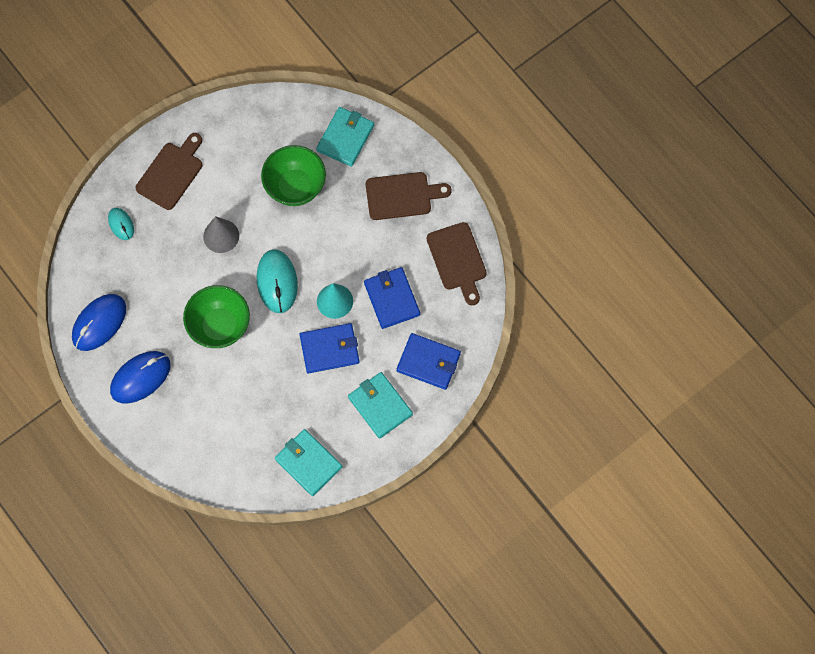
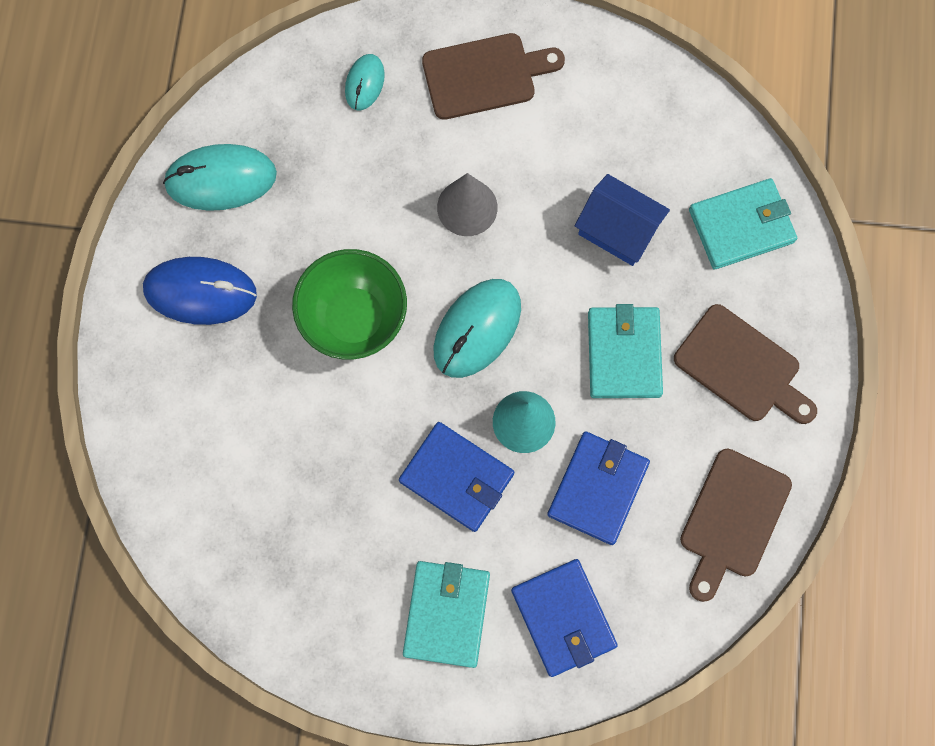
camera: 45 degrees right, 5 degrees up
(99, 323) = (221, 179): blue mouse -> turquoise mouse
(295, 187) = (617, 230): green bowl -> blue house
(308, 463) = (287, 598): turquoise wallet -> turquoise wallet (624, 353)

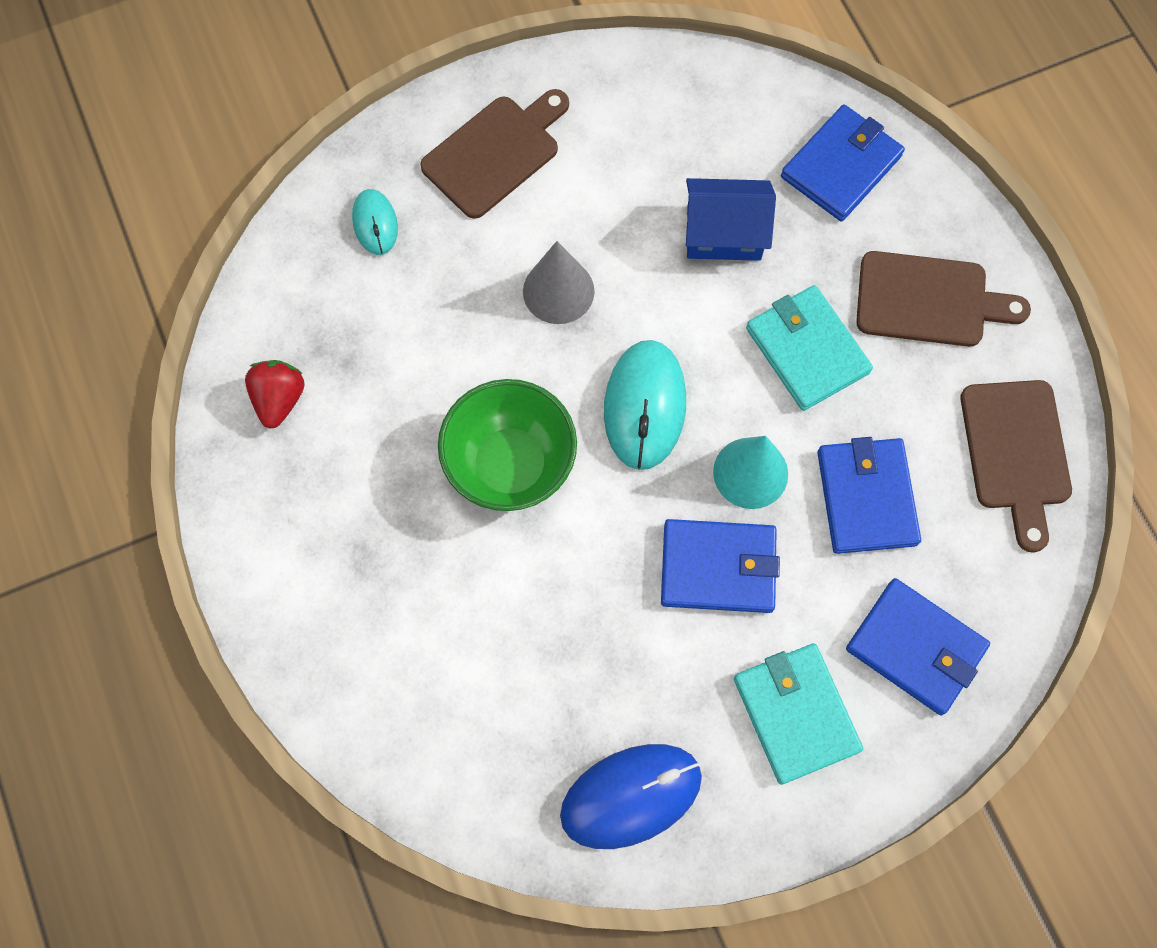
camera: 30 degrees left, 5 degrees down
(200, 292) = (328, 527): blue mouse -> blue mouse (631, 796)
(221, 179) = (279, 399): turquoise mouse -> red strawberry
(741, 226) = (841, 166): turquoise wallet -> blue wallet

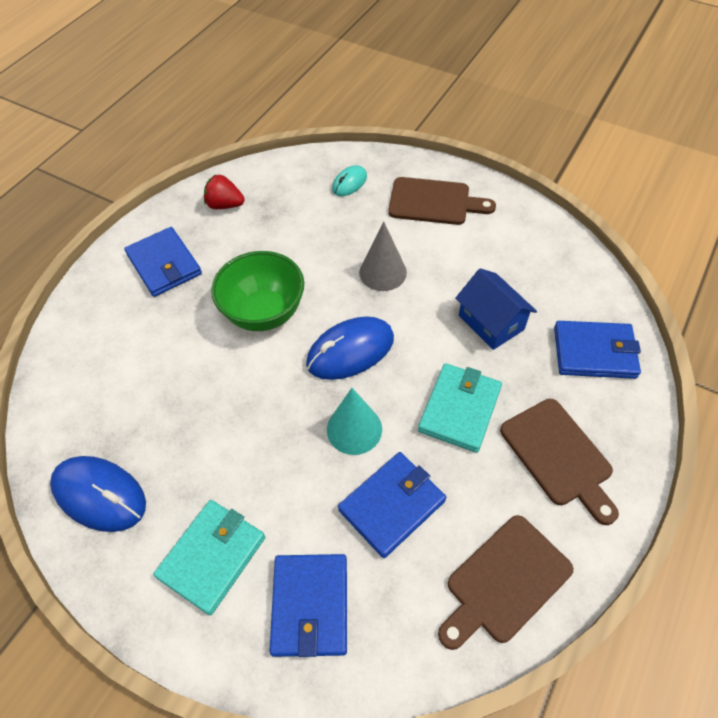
camera: 55 degrees right, 15 degrees down
(279, 399) = (225, 205): red strawberry -> red strawberry turned 135 degrees counterclockwise
(644, 406) = (350, 351): turquoise mouse -> blue mouse
(718, 568) = (279, 450): blue wallet -> blue wallet (164, 264)

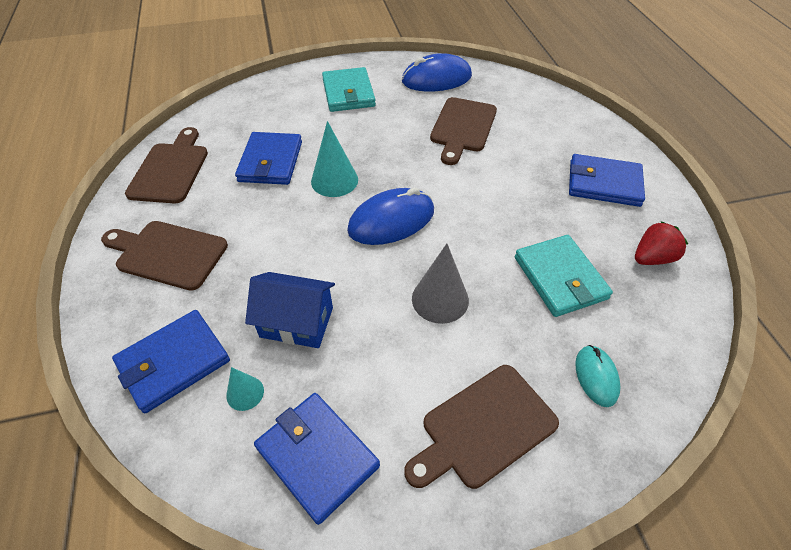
camera: 135 degrees right, 5 degrees down
(175, 400) = (462, 127): none -> brown cutting board
(264, 313) = (486, 202): green bowl -> none
(310, 606) = (277, 106): blue wallet -> blue wallet (317, 456)
(350, 351) = (391, 220): blue mouse -> blue mouse turned 45 degrees clockwise
(459, 409) = (269, 236): turquoise wallet -> turquoise wallet (560, 278)
(555, 301) = (245, 393): none -> turquoise cone

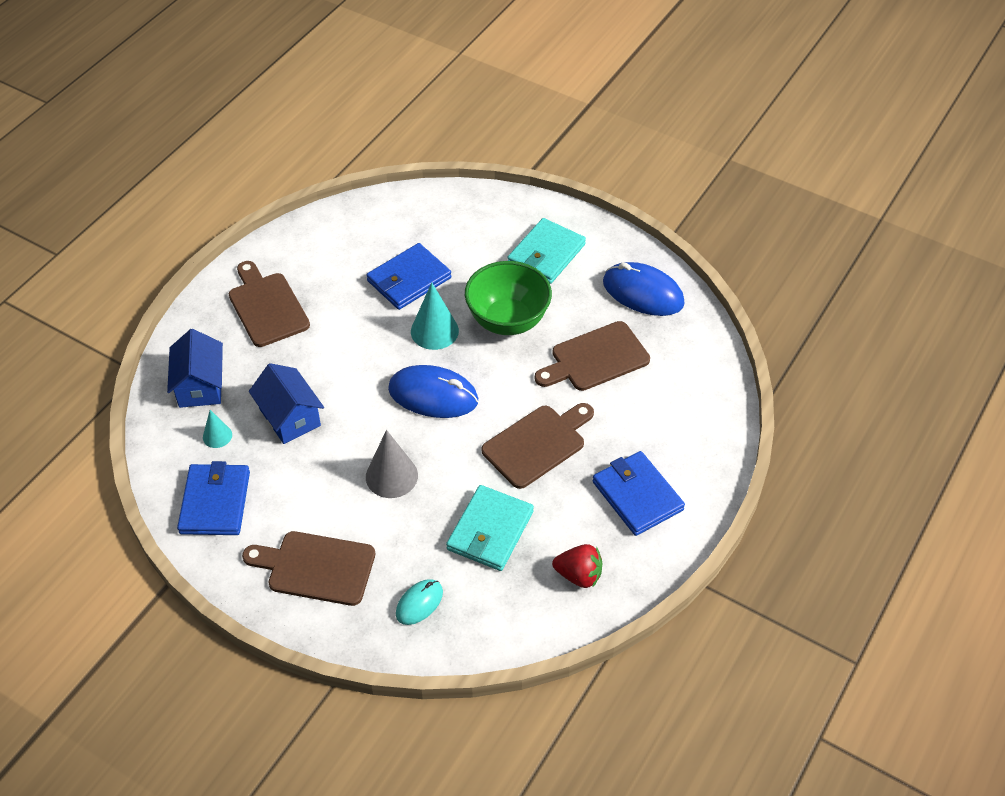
camera: 45 degrees right, 0 degrees up
(170, 170) = (334, 235): brown cutting board -> brown cutting board (537, 444)
(173, 362) = (200, 385): blue wallet -> blue house
(377, 142) = (508, 320): none -> green bowl

